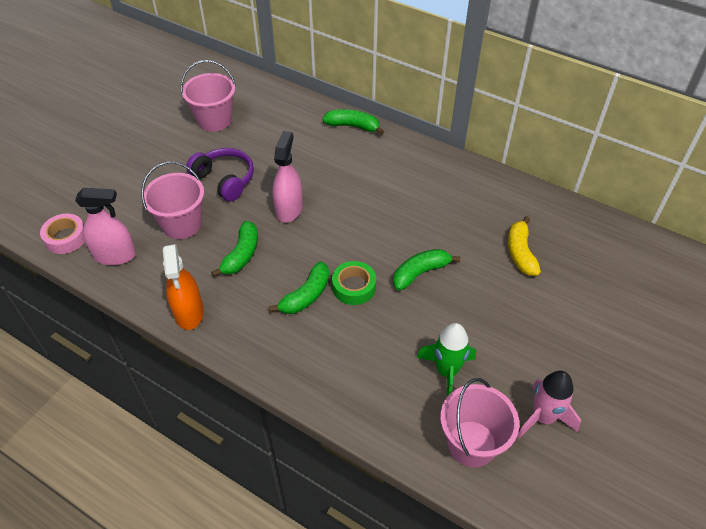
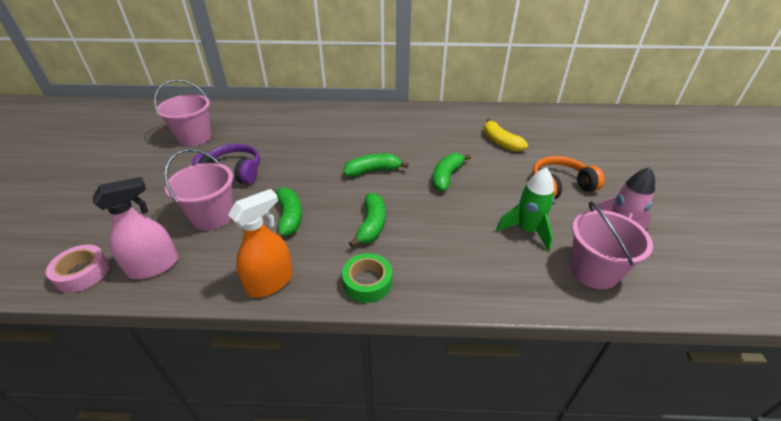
camera: 30 degrees left, 10 degrees down
(189, 312) = (270, 282): orange spray bottle -> orange spray bottle turned 90 degrees counterclockwise
(289, 209) = (307, 173): pink spray bottle -> none
(353, 126) = (317, 110): green banana -> green banana (373, 171)
(354, 287) = (405, 204): green tape -> green tape (367, 282)
(533, 339) = (560, 186): none -> orange headphones

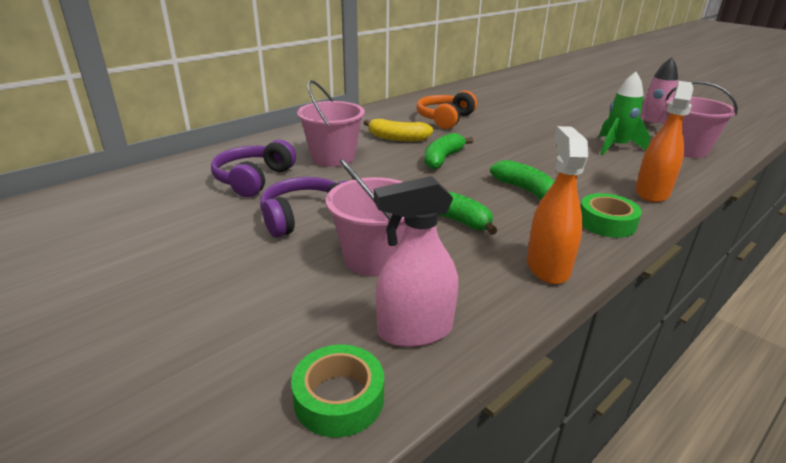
camera: 45 degrees left, 10 degrees down
(82, 273) = (339, 398): pink tape -> green tape
(154, 266) = (415, 330): pink spray bottle -> pink spray bottle turned 120 degrees counterclockwise
(195, 137) = (170, 213): pink bucket -> pink bucket (333, 158)
(256, 134) = (253, 179): none -> purple headphones
(446, 177) = (504, 140): green banana -> none
(457, 285) = (652, 192): none -> orange spray bottle
(500, 142) = (490, 108): yellow banana -> yellow banana (397, 138)
(560, 186) = (578, 118): orange headphones -> orange headphones (445, 119)

